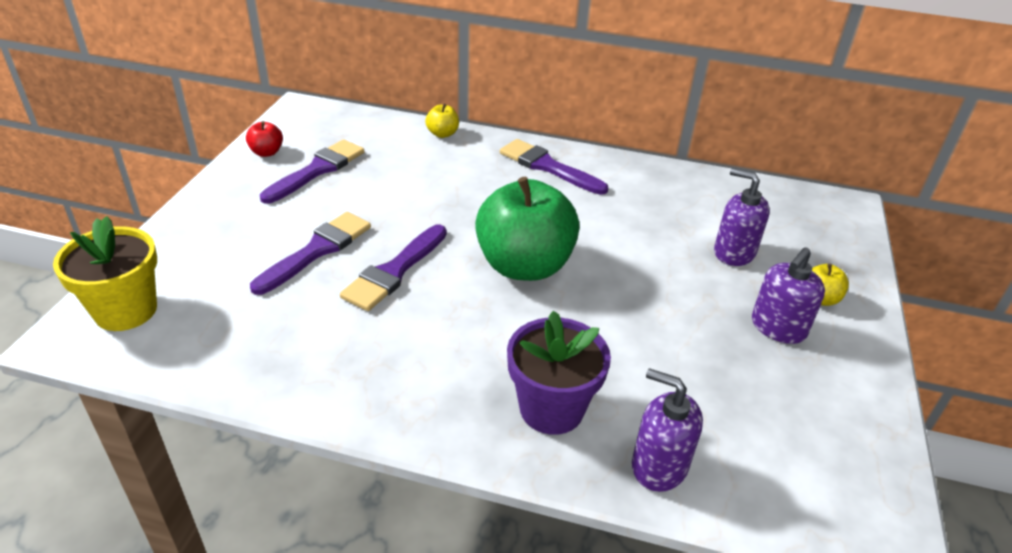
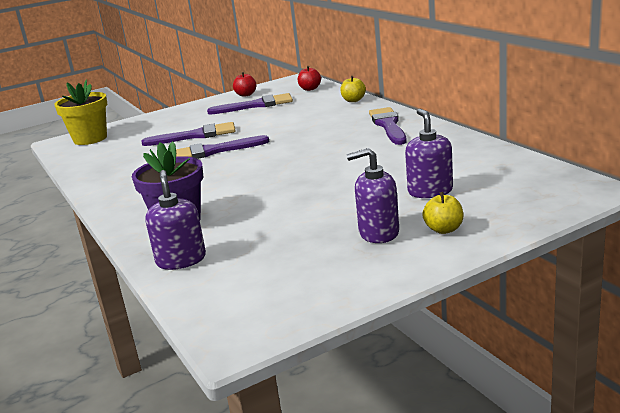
camera: 50 degrees right, 15 degrees down
(350, 124) = (310, 89): none -> red apple
(524, 266) = (281, 165): green apple -> none

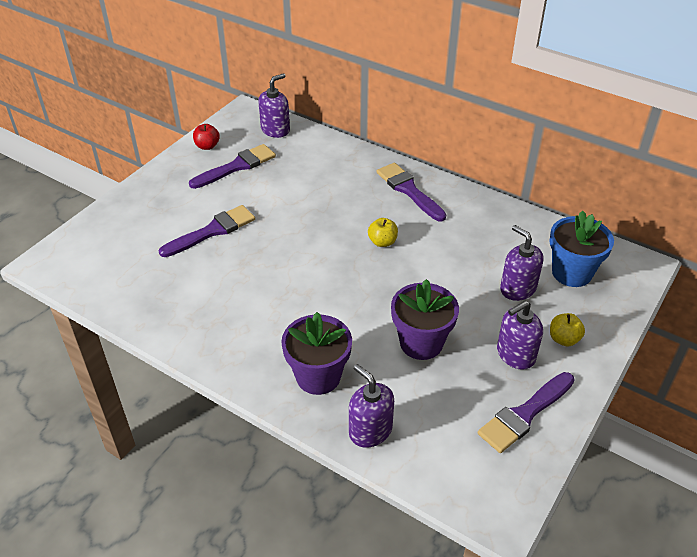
camera: 30 degrees left, 20 degrees up
(90, 139) = (80, 252): yellow flower pot -> none
(213, 151) = (257, 256): purple brush -> purple brush (524, 414)
(292, 213) = (421, 343): none -> purple flower pot
(310, 89) = (275, 130): red apple -> purple soap dispenser
(353, 100) = (341, 149): yellow apple -> yellow apple (382, 242)
(502, 187) = (571, 273): none -> blue flower pot

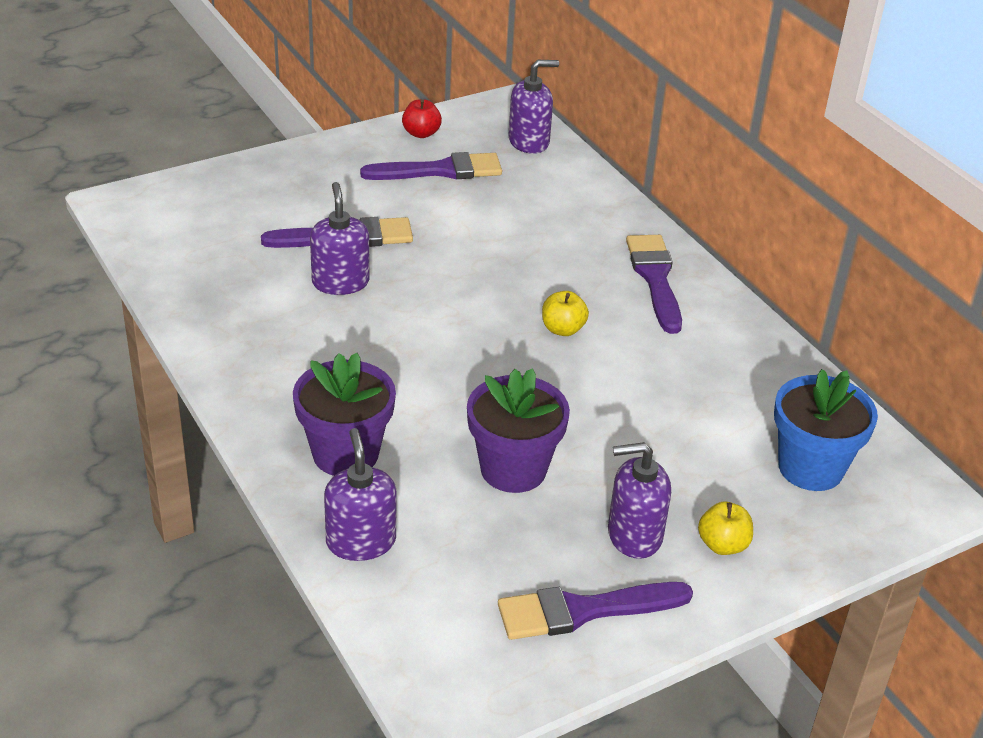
camera: 25 degrees right, 5 degrees down
(517, 288) = (709, 457): purple soap dispenser -> purple soap dispenser (340, 282)

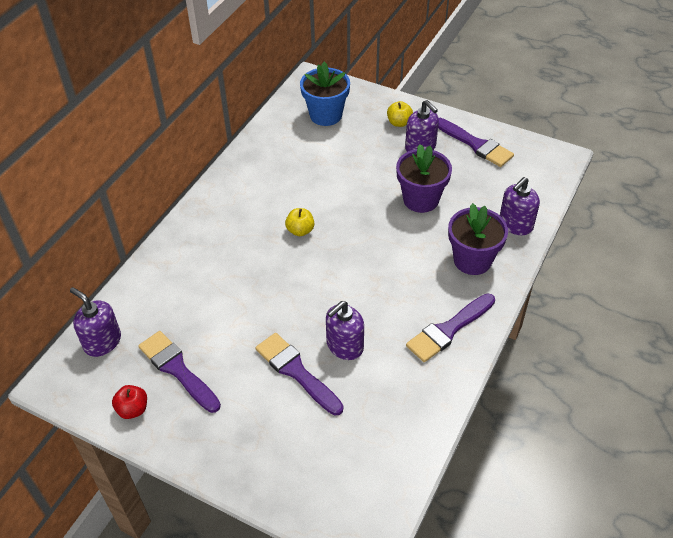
camera: 120 degrees left, 10 degrees up
(655, 278) = (221, 216): purple brush -> purple brush (448, 330)

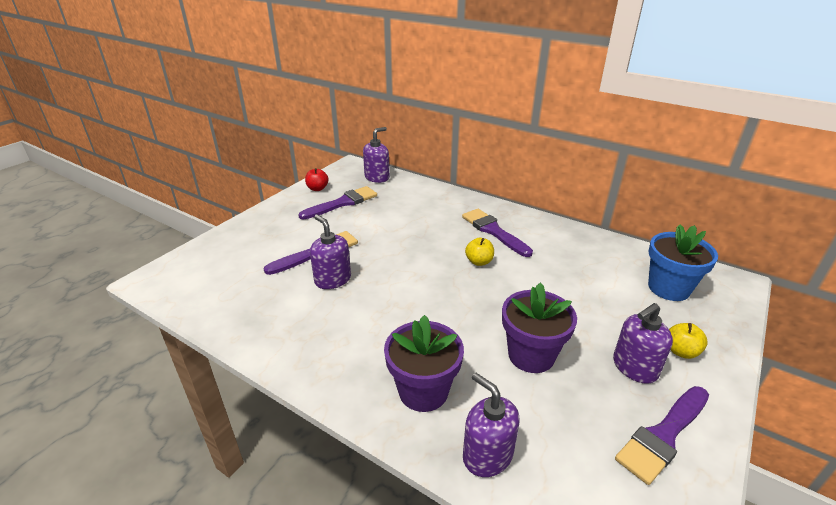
camera: 95 degrees right, 15 degrees down
(448, 330) = (325, 353): purple brush -> purple brush (493, 231)

